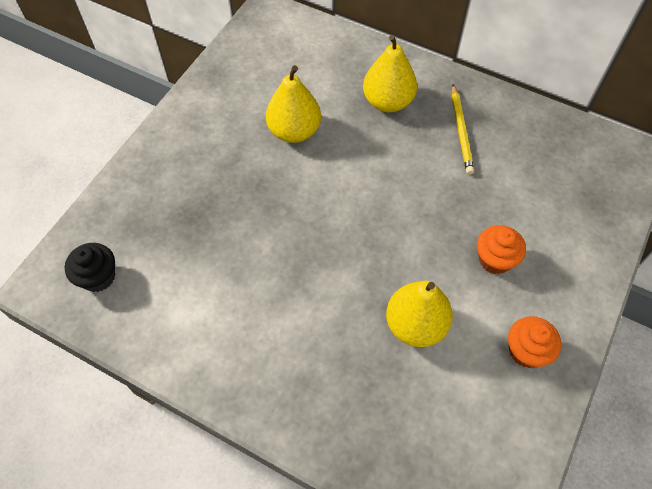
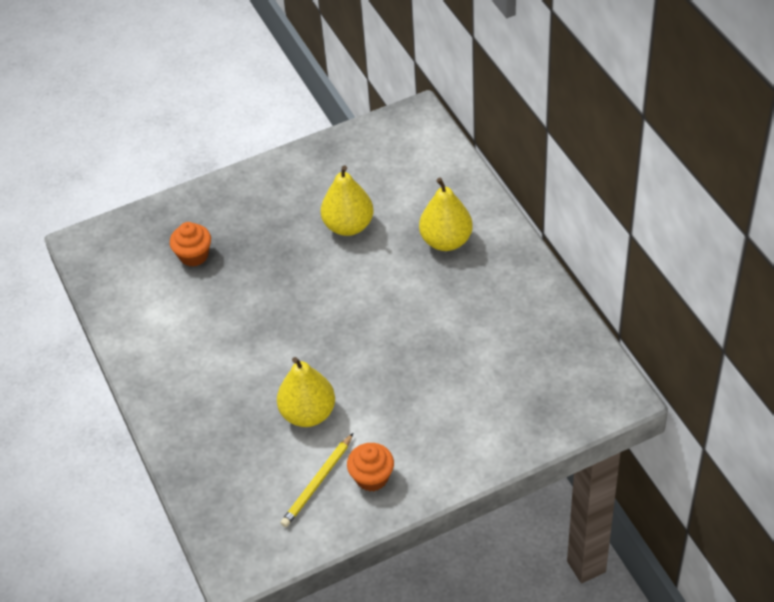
camera: 40 degrees right, 10 degrees down
(98, 277) = (121, 257): black cupcake -> none
(461, 131) = (484, 295): yellow pencil -> yellow pencil (318, 482)
(495, 259) = (413, 404): orange cupcake -> orange cupcake (194, 255)

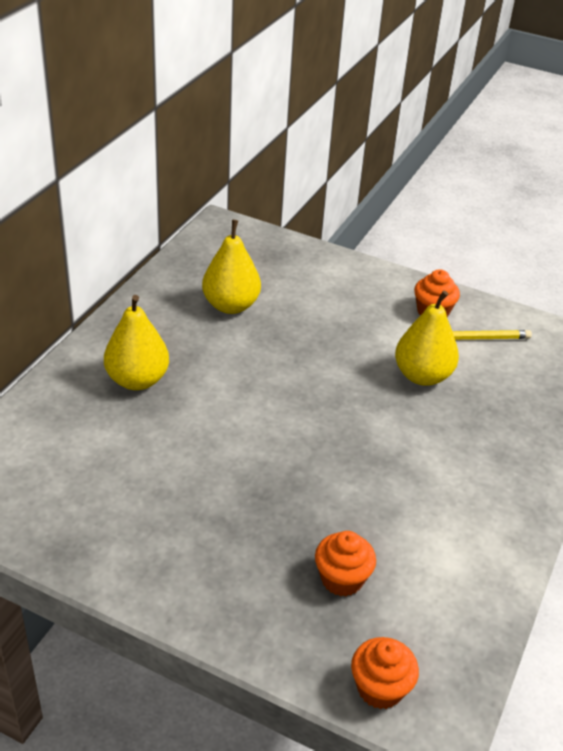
camera: 135 degrees left, 10 degrees down
(121, 232) = (380, 688): none -> orange cupcake
(348, 226) = (178, 463): yellow pear -> yellow pear (231, 305)

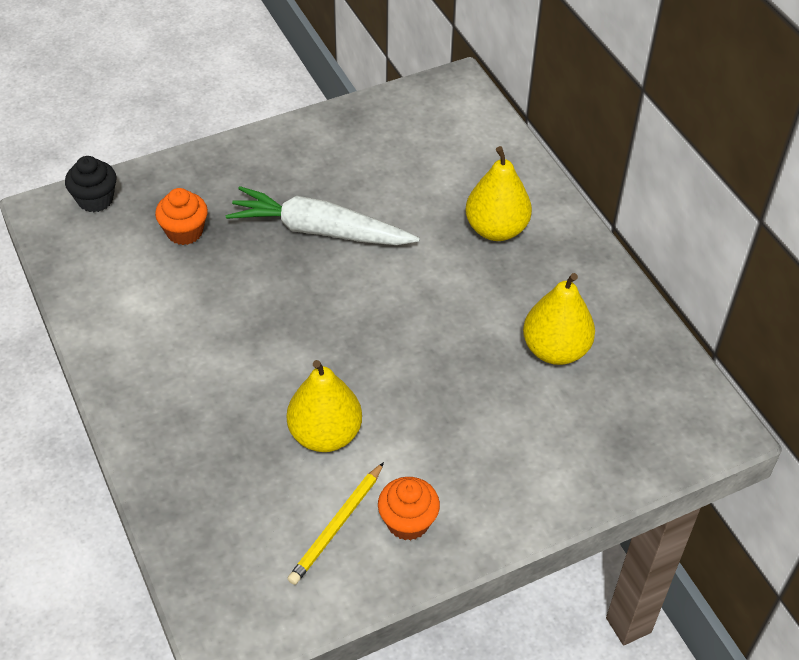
camera: 130 degrees right, 10 degrees up
(244, 484) = (319, 230): none -> white carrot
(380, 688) = (95, 200): orange cupcake -> black cupcake

